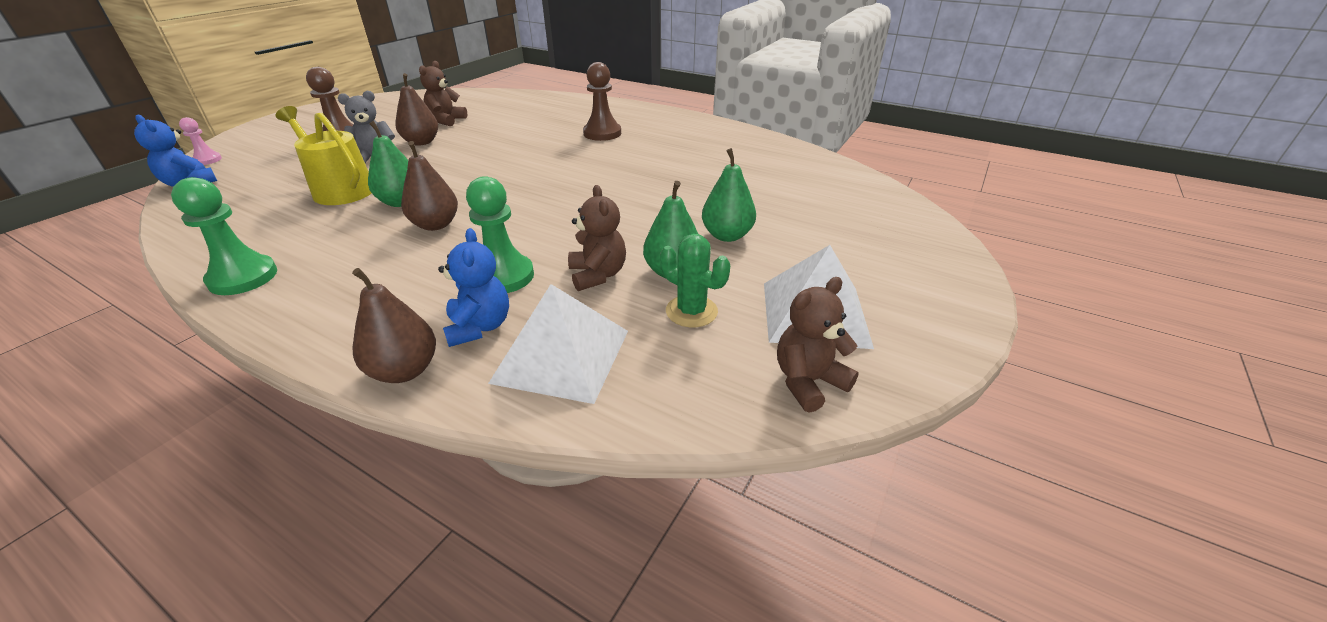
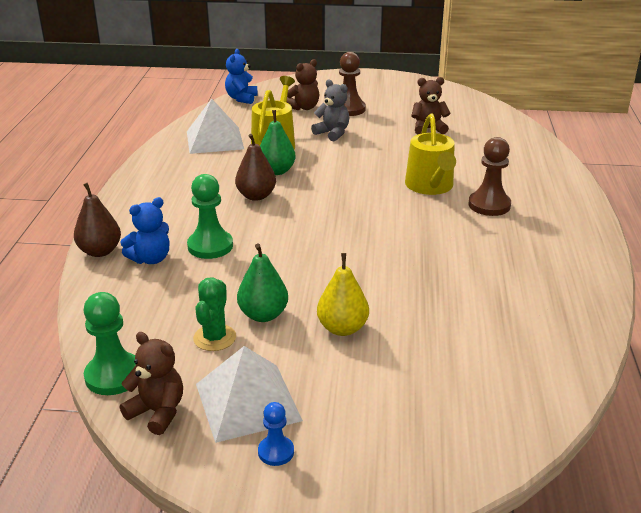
camera: 65 degrees right, 5 degrees down
(207, 160) = (274, 87): pink pawn -> none
(243, 277) = (156, 166): green pawn -> green pawn (113, 376)
(421, 142) = (376, 137): brown pear -> none
(543, 144) = (430, 186): none -> yellow watering can
(562, 355) = (137, 298): white pyramid -> white pyramid (215, 140)
(597, 275) = (236, 283): brown teddy bear -> brown teddy bear (304, 107)
(727, 235) = (342, 328): green pear -> yellow pear
(897, 313) = (276, 452): none -> blue pawn

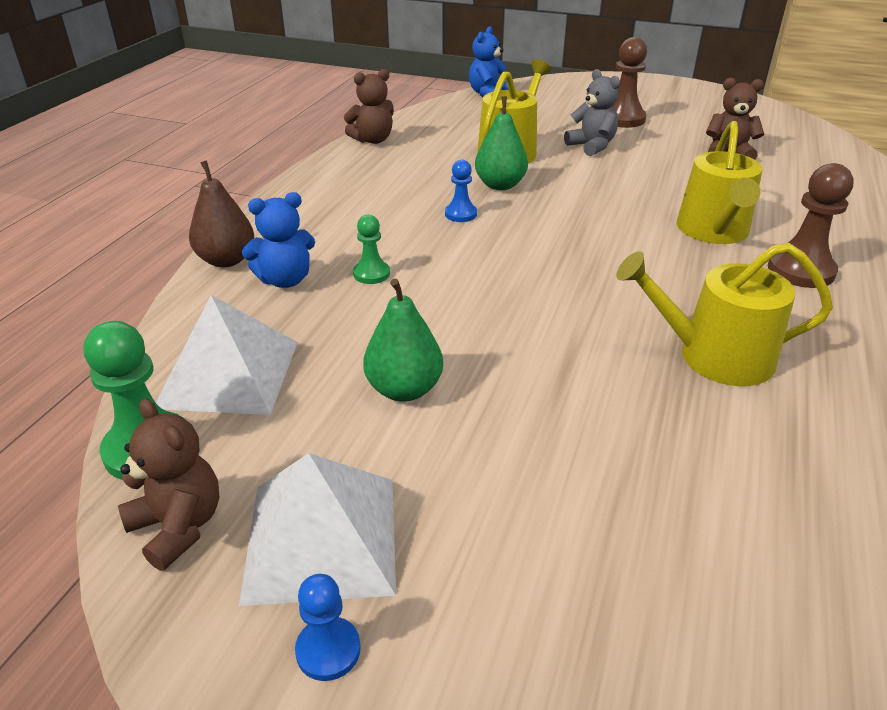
camera: 15 degrees right, 5 degrees up
(210, 246) = (371, 274): green pawn -> green pawn, size x0.57
(214, 338) = (318, 414): green cactus -> none
(215, 140) = (435, 138): white pyramid -> white pyramid (229, 373)
(256, 196) = (460, 214): brown pear -> blue pawn
(304, 107) = (563, 112): brown teddy bear -> brown teddy bear (373, 140)
(342, 328) = (517, 434): yellow pear -> none
(446, 266) = (713, 356): none -> yellow watering can

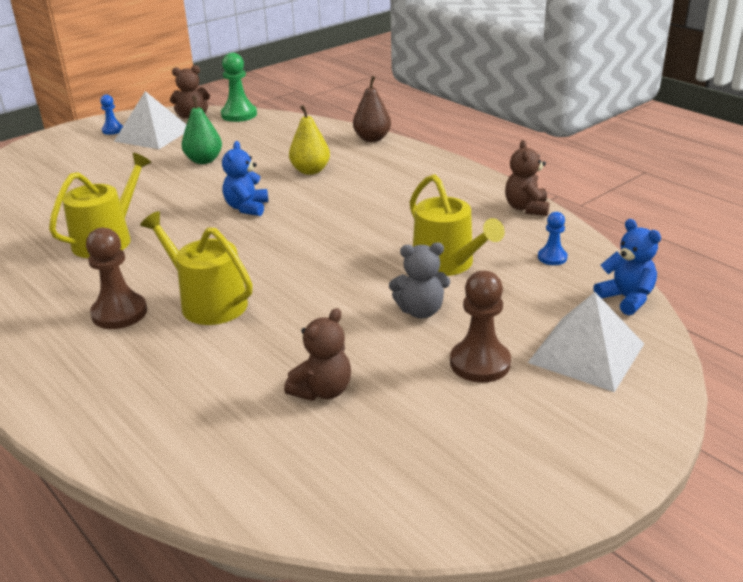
camera: 120 degrees right, 5 degrees down
(229, 373) = (267, 130): white pyramid -> white pyramid (586, 353)
(285, 280) = (332, 149): blue teddy bear -> blue teddy bear (247, 208)
(371, 274) = (310, 171): green pawn -> yellow pear
(460, 214) = (352, 212): blue pawn -> blue pawn (552, 257)
(500, 185) = (382, 239): green pear -> none

